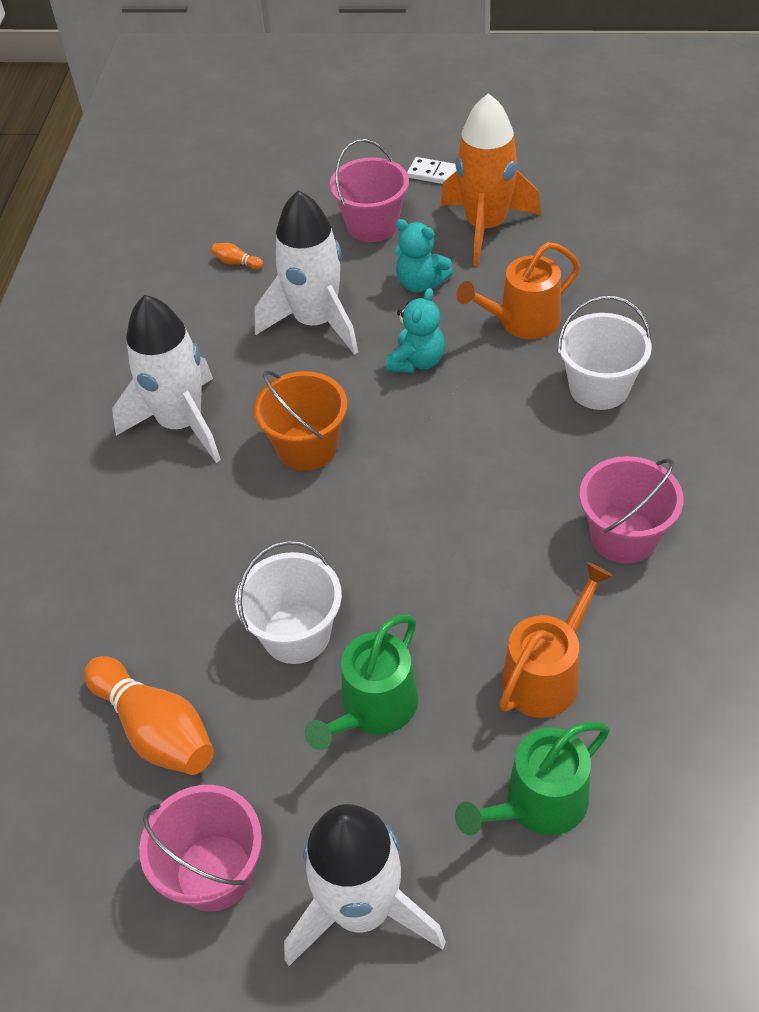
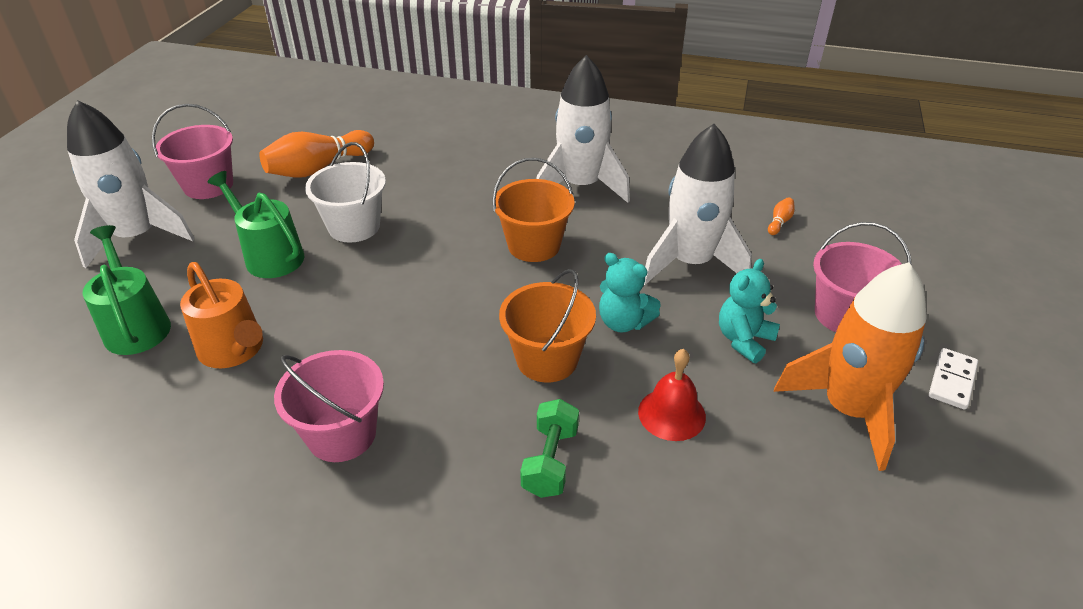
camera: 95 degrees right, 10 degrees down
(482, 408) = (547, 359): none -> orange bucket
(522, 321) = (671, 414): orange watering can -> red bell
(599, 388) = (550, 461): white bucket -> green dumbbell

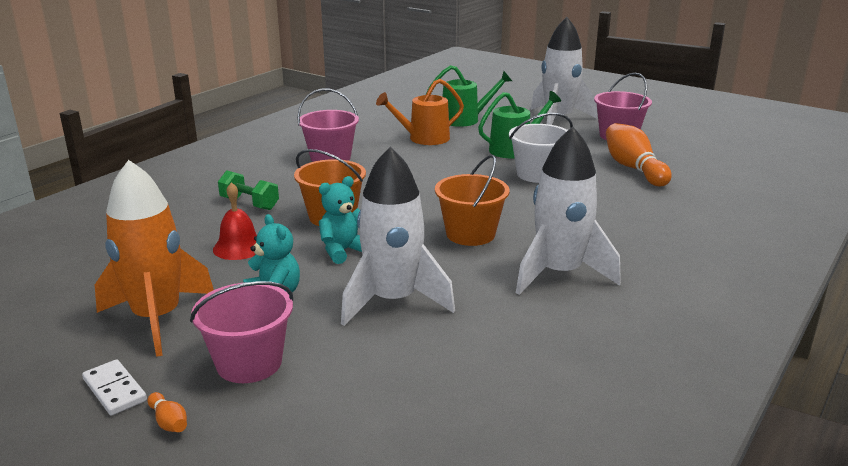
camera: 110 degrees right, 15 degrees down
(779, 222) = (423, 381): orange bowling pin -> orange bowling pin (169, 422)

